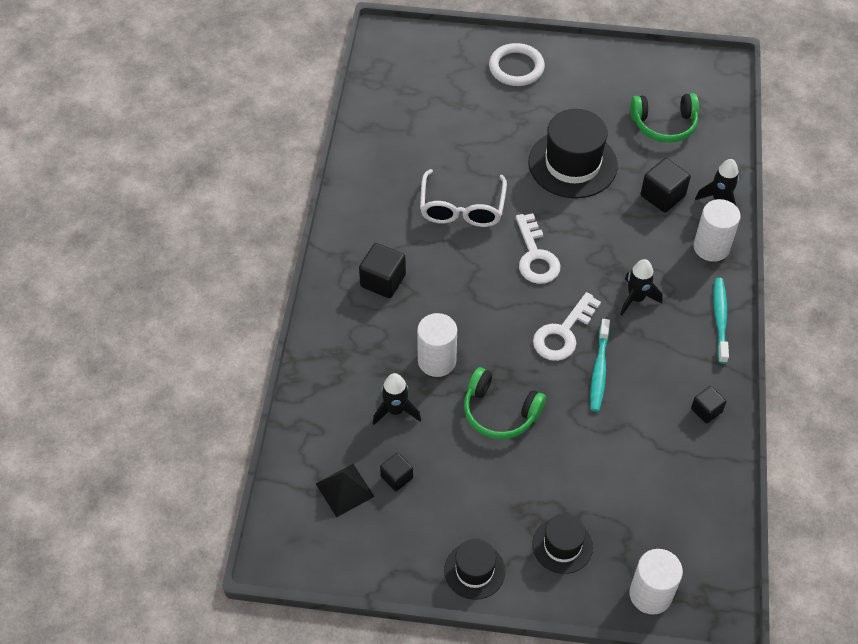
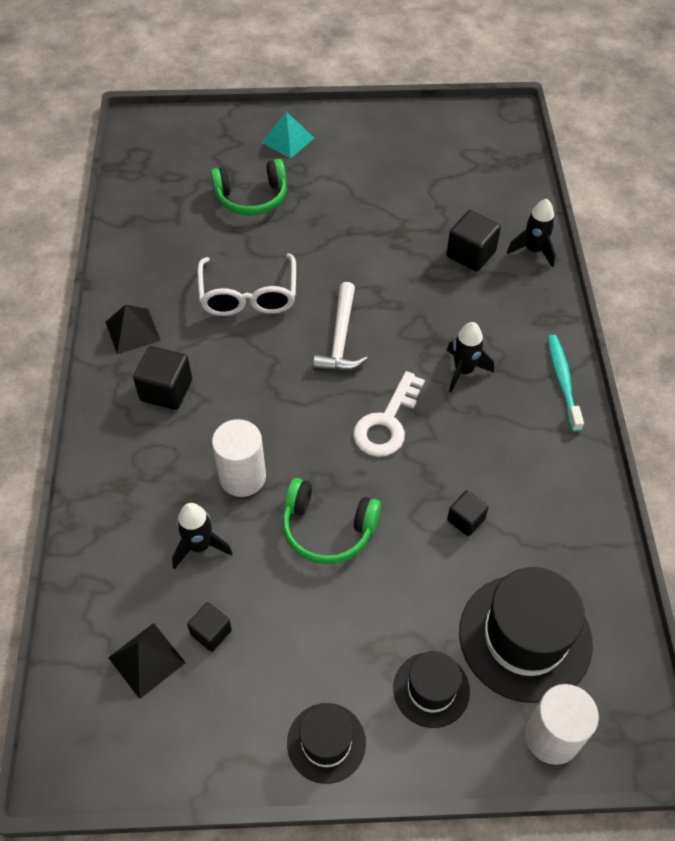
camera: 10 degrees left, 0 degrees up
(360, 226) = (132, 331): none -> black pyramid
(516, 67) = (287, 140): white ring -> turquoise pyramid
(535, 256) = (341, 338): white key -> white hammer
(572, 164) = (365, 232): black hat -> black hat (525, 637)
(599, 370) = (437, 460): turquoise toothbrush -> none
(664, 125) = (457, 180): green headphones -> green headphones (251, 198)
(706, 410) = (570, 490): black cube -> black cube (465, 520)
(711, 247) = (535, 303): white cylinder -> none

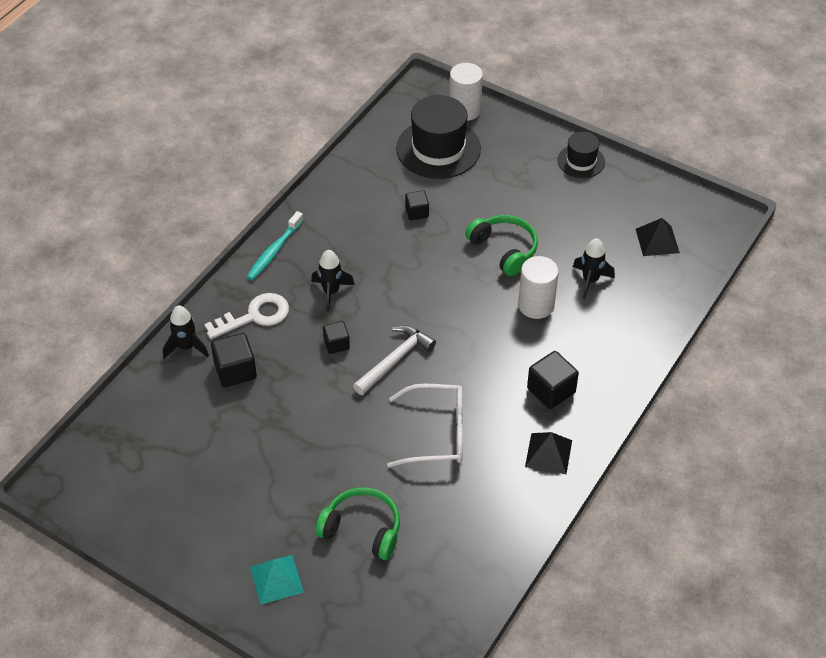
camera: 145 degrees left, 5 degrees down
(211, 632) = (611, 235): black cube -> black cube (336, 344)
(248, 295) = (436, 433): white glasses -> white glasses turned 60 degrees clockwise
(387, 423) = (414, 287): white key -> white key (255, 316)
(431, 689) = (508, 154): black hat -> none

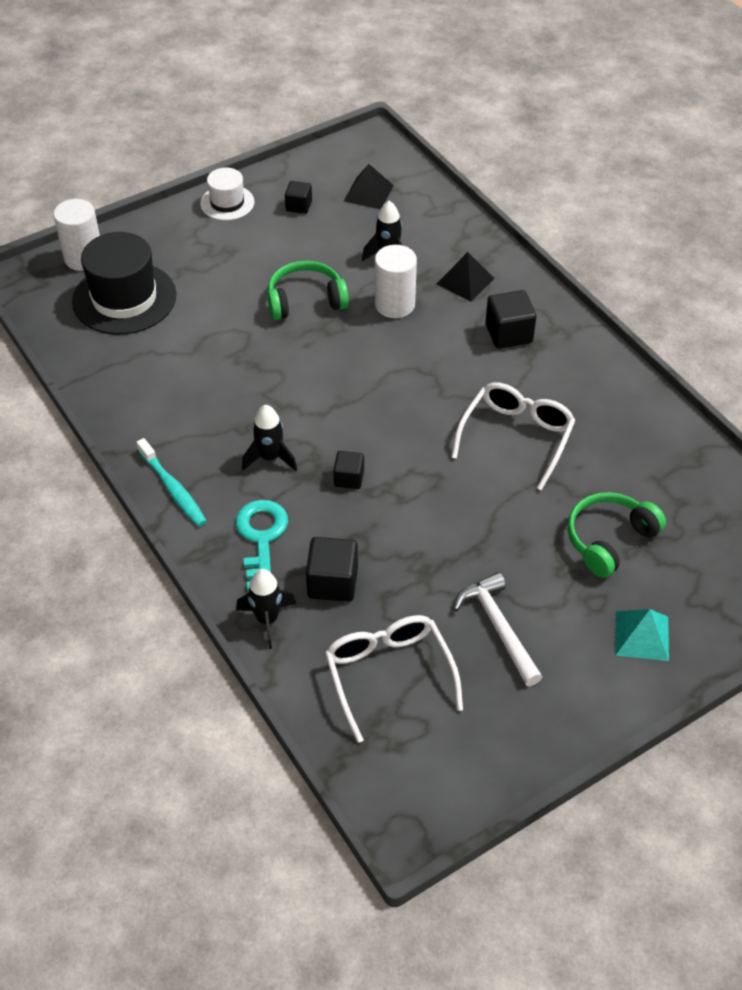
camera: 65 degrees left, 0 degrees up
(170, 432) = (389, 675): none -> white glasses
(255, 316) = (261, 538): white key -> turquoise key
(395, 360) = (400, 437): white hammer -> white hammer (498, 627)
(417, 212) = (204, 347): black cube -> black cube (299, 206)
(548, 453) = (583, 363): black pyramid -> black pyramid (465, 281)
(581, 161) = (227, 203): black hat -> white hat

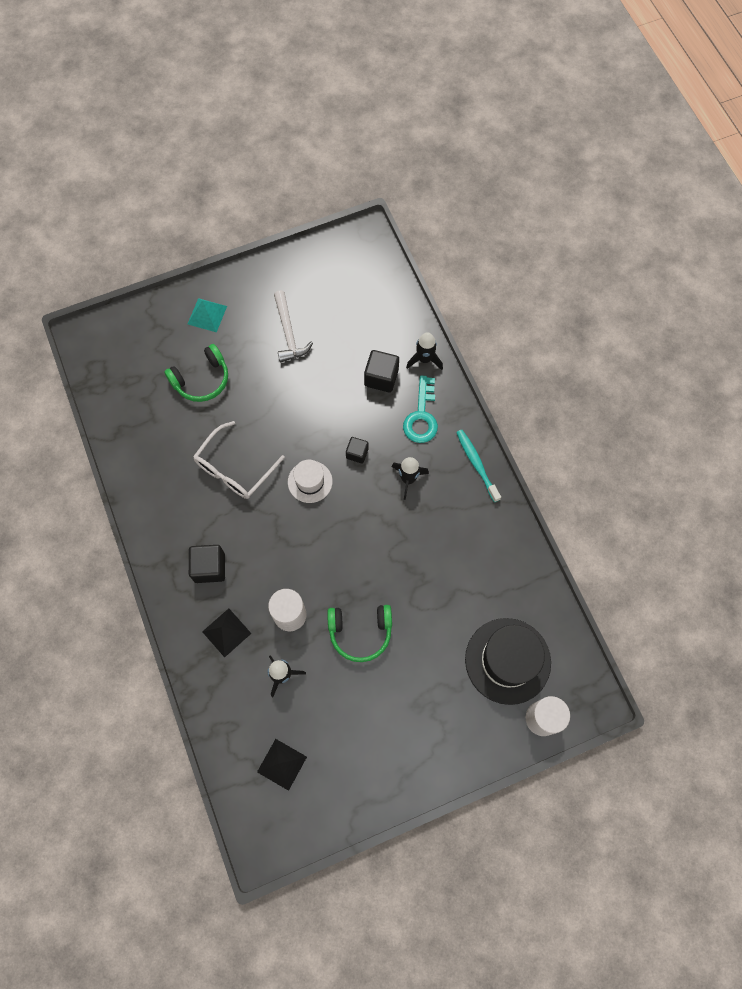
camera: 170 degrees left, 20 degrees up
(227, 203) = (412, 773): white hat -> white hat (310, 481)
(299, 206) = (348, 756): black cube -> none
(389, 675) = (359, 314): white glasses -> none

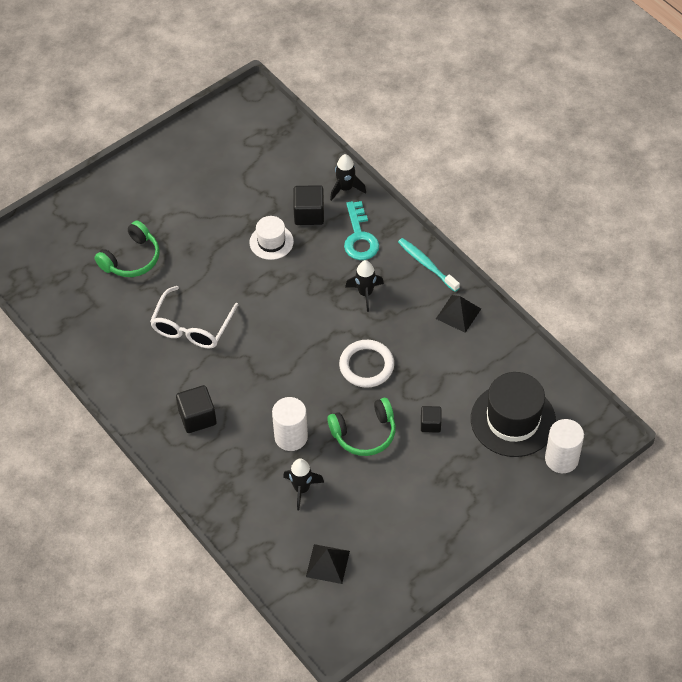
camera: 15 degrees left, 15 degrees down
(207, 315) = (117, 202): turquoise pyramid -> none
(226, 632) = (234, 468): black pyramid -> black pyramid (458, 313)
(289, 333) = (204, 198): white hammer -> none
(310, 481) = (270, 319): white hat -> white hat (271, 242)
(357, 453) = (308, 284): black cube -> black cube (430, 424)
(385, 558) = (366, 365): none -> white ring

